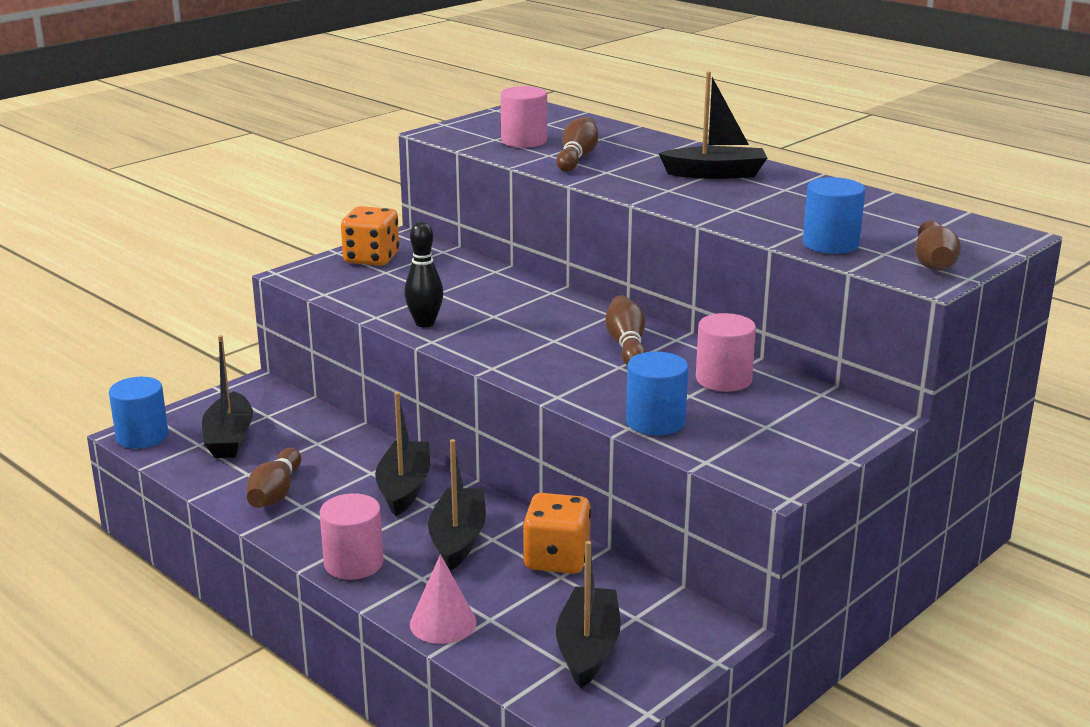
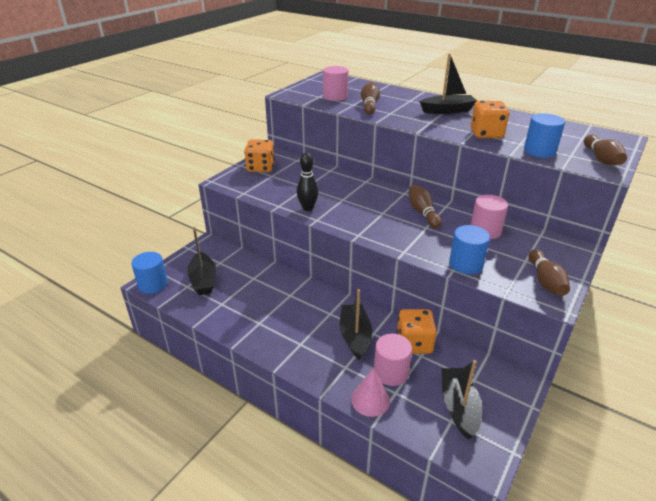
camera: 10 degrees left, 10 degrees up
(275, 493) = (241, 316): brown bowling pin -> brown bowling pin (545, 281)
(353, 563) = (303, 361): pink cylinder -> pink cylinder (391, 372)
(404, 488) = (312, 304): black boat -> none
(756, 213) = (486, 134): none -> orange dice

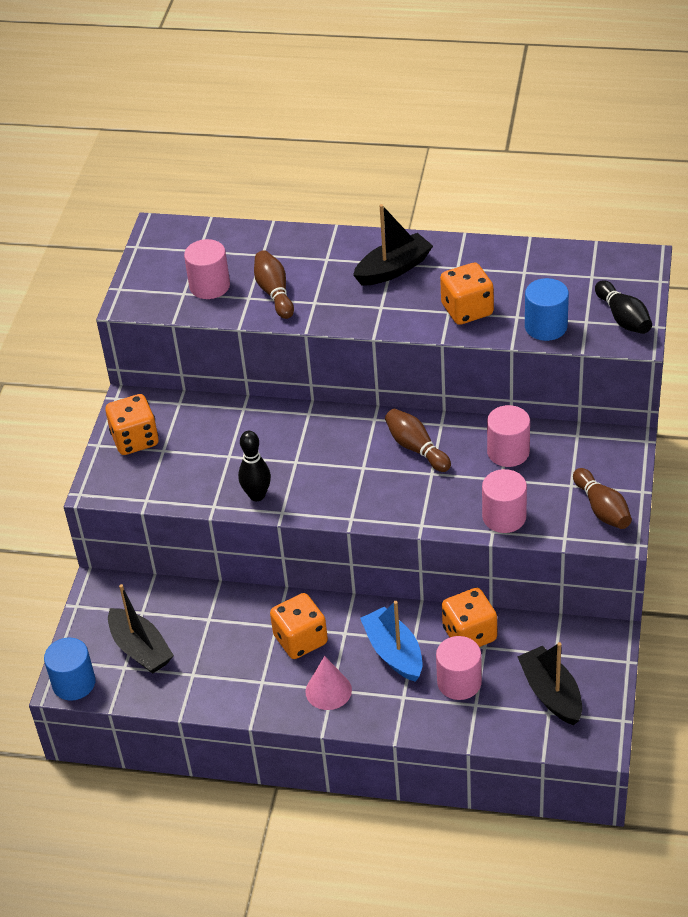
camera: 20 degrees left, 10 degrees up
(299, 307) = (300, 640): none -> orange dice
(355, 336) = (394, 652): black boat -> blue boat
(370, 400) = (452, 724): pink cone -> pink cone (328, 691)
(466, 264) = (504, 517): blue cylinder -> pink cylinder
(601, 159) = (623, 318): brown bowling pin -> black bowling pin

